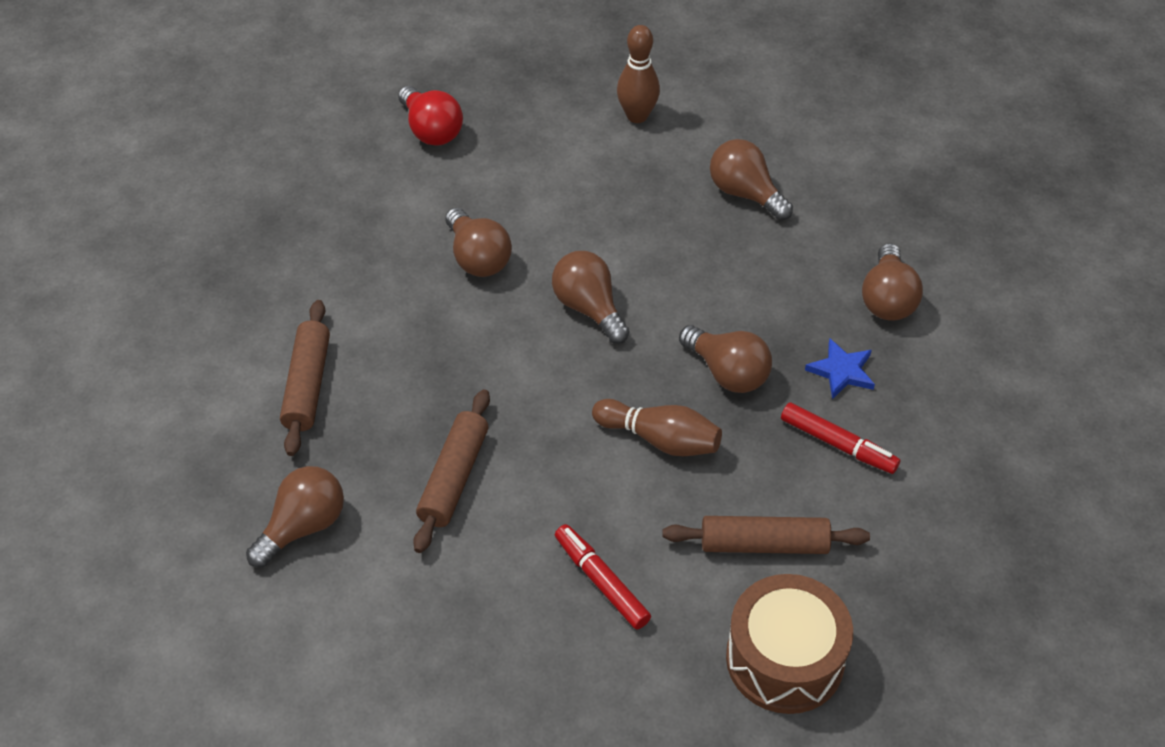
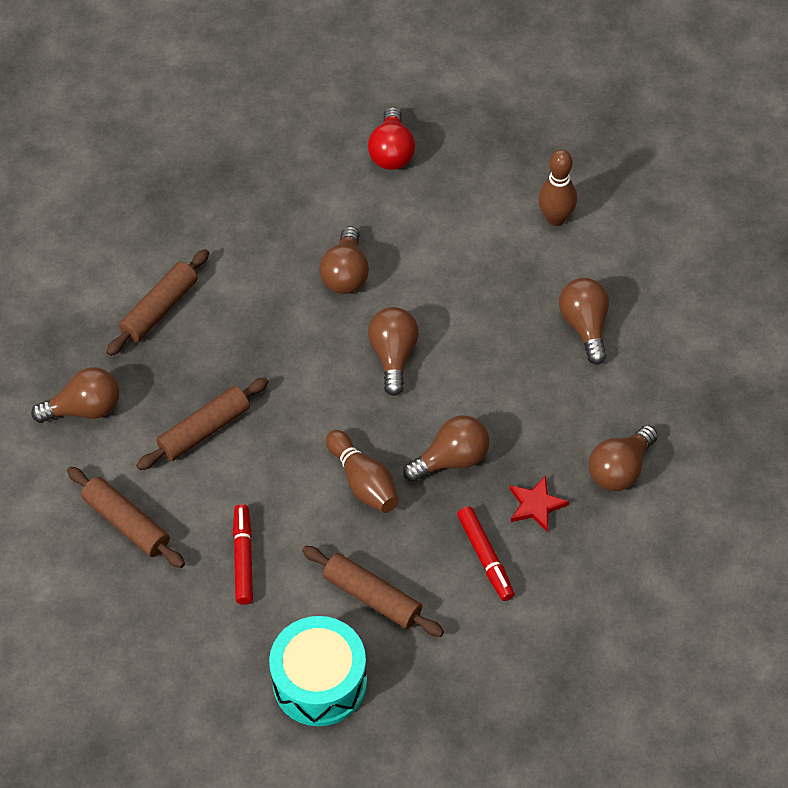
camera: 35 degrees right, 5 degrees up
(445, 618) = (126, 523): none -> brown rolling pin
(727, 372) = (452, 459): brown light bulb -> brown light bulb turned 105 degrees counterclockwise
(785, 659) = (320, 682): brown drum -> turquoise drum
(841, 371) = (536, 505): blue star -> red star

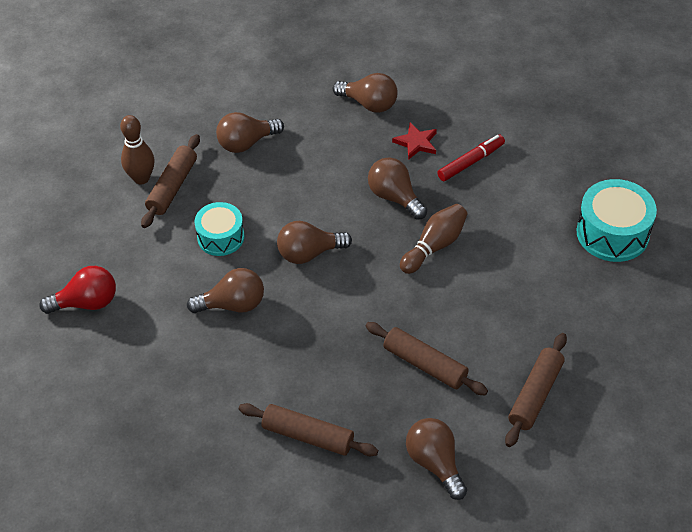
camera: 105 degrees left, 5 degrees down
(243, 558) = (533, 305): red marker -> none
(372, 597) = (530, 218): brown rolling pin -> brown rolling pin (172, 187)
(444, 278) = (220, 237): none -> turquoise drum

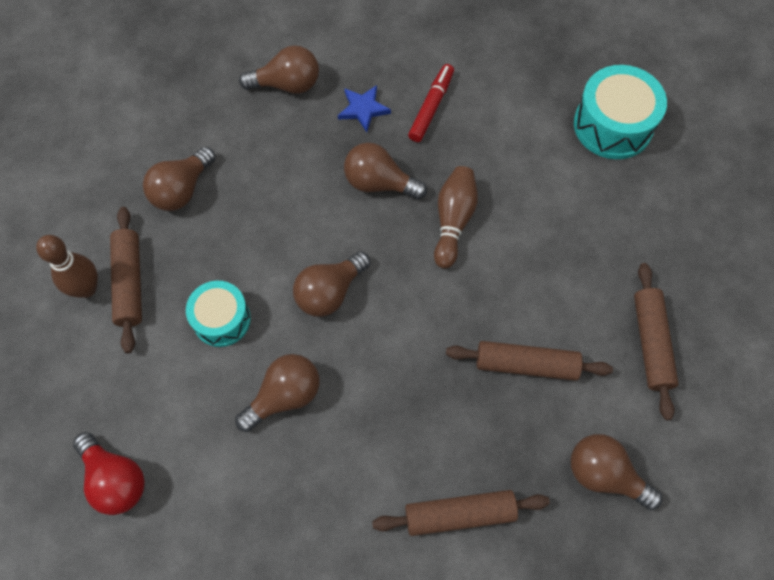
camera: 30 degrees left, 15 degrees up
(86, 303) = (115, 479): red light bulb -> red light bulb turned 90 degrees clockwise
(416, 143) = (363, 109): red star -> blue star

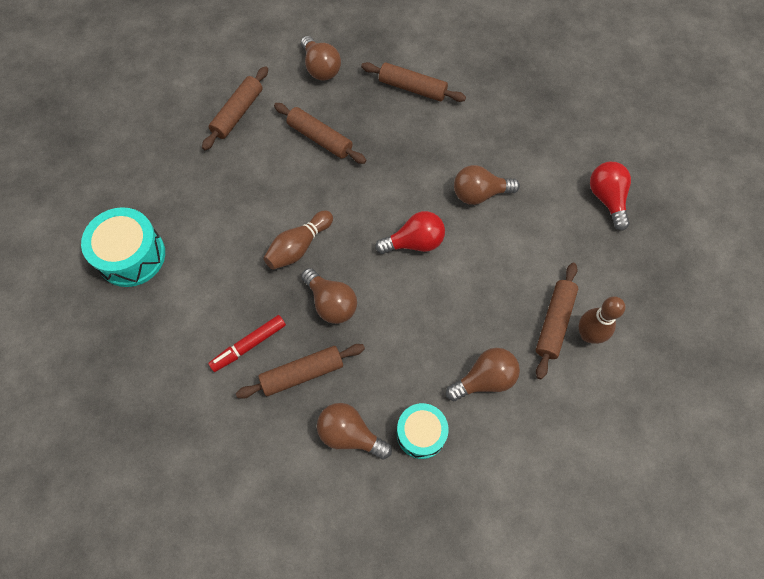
camera: 150 degrees left, 0 degrees up
(221, 319) = (498, 262): turquoise drum -> turquoise drum (421, 433)
(329, 292) = (414, 242): brown light bulb -> red light bulb
(363, 109) = (302, 374): blue star -> brown rolling pin

